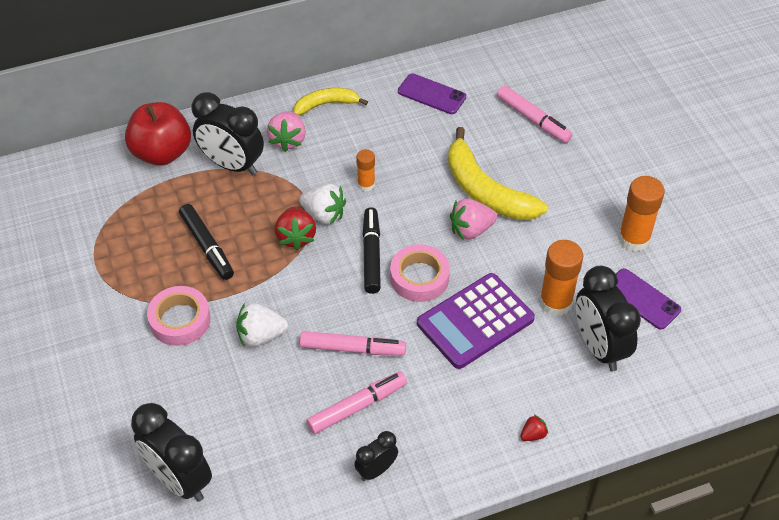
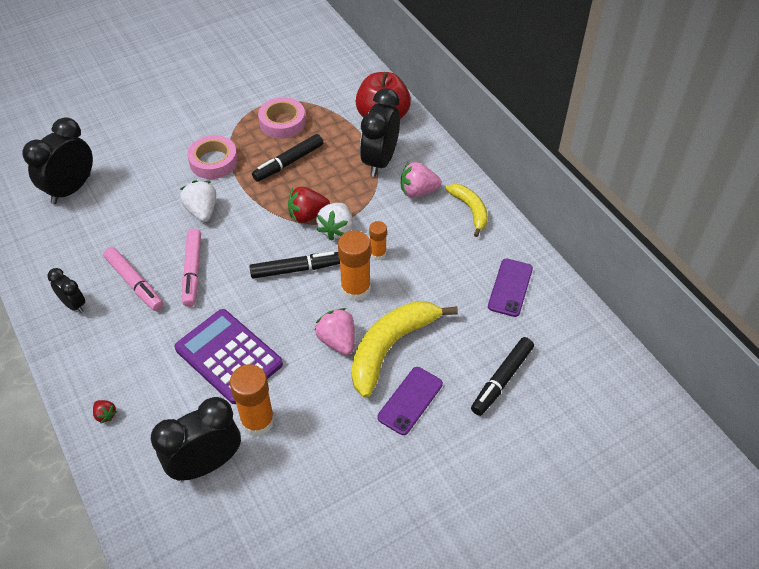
camera: 80 degrees right, 0 degrees up
(419, 277) = (274, 308): pink tape -> pink tape (282, 122)
(533, 119) = (502, 380): pink marker -> black marker
(634, 239) = (351, 490): orange glue stick -> orange glue stick (355, 289)
(642, 299) = (270, 502): purple phone -> purple phone (410, 401)

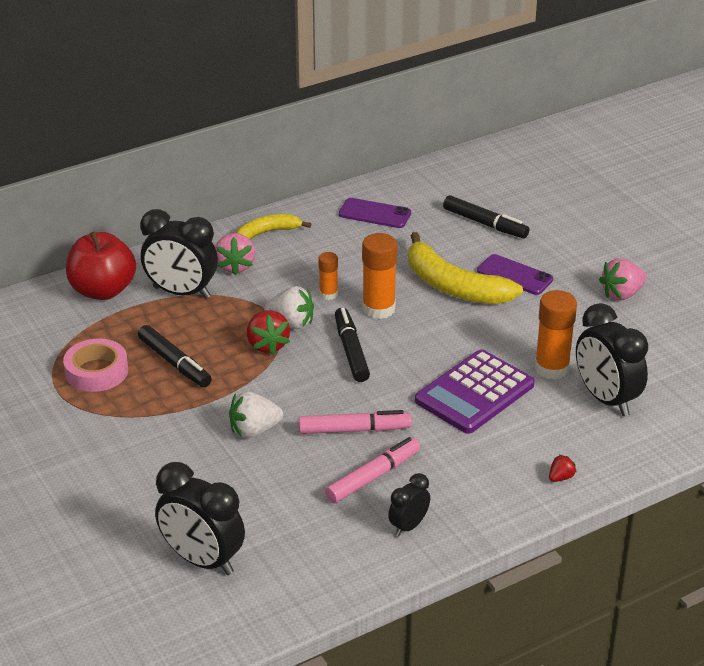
camera: 90 degrees left, 15 degrees down
(213, 161) = (163, 427): pink tape -> none
(337, 341) = (448, 319): pink strawberry -> pink strawberry (622, 294)

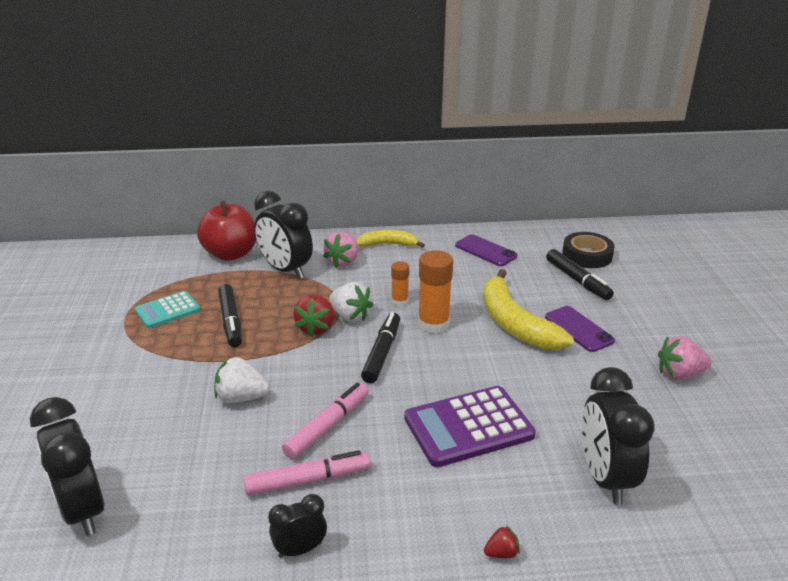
camera: 25 degrees right, 5 degrees down
(96, 371) = (168, 310): pink tape -> turquoise calculator
(354, 430) = (328, 426): pink marker -> pink marker turned 75 degrees counterclockwise
(478, 192) = (587, 255): none -> black tape
(552, 368) = (563, 426): orange glue stick -> none

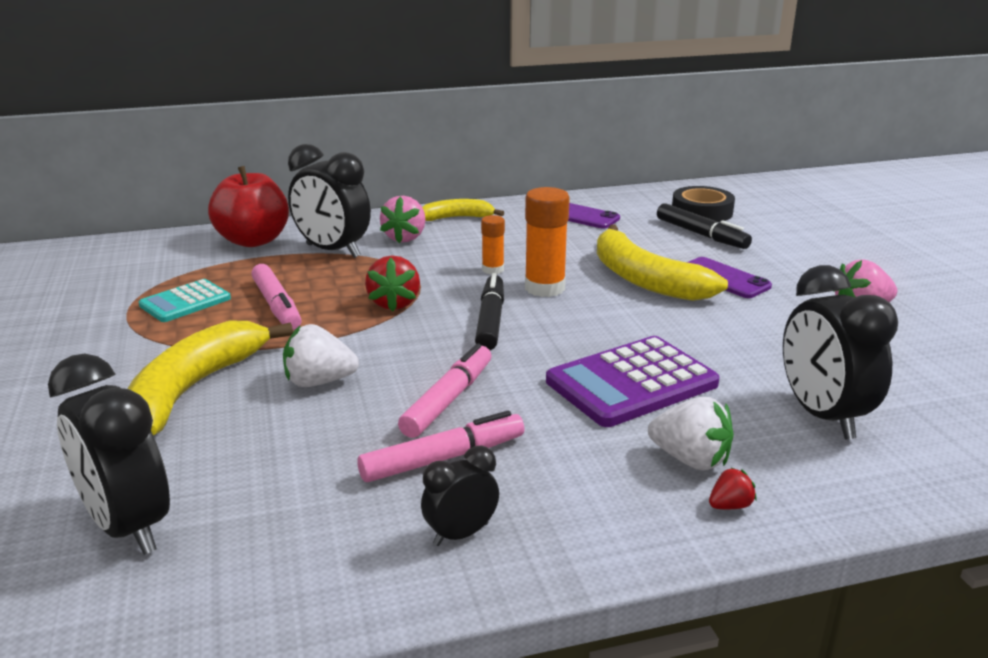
camera: 10 degrees left, 5 degrees down
(153, 393) = (193, 389): none -> yellow banana
(230, 321) = (277, 306): black marker -> pink marker
(350, 316) = (435, 288): white strawberry -> white strawberry (690, 460)

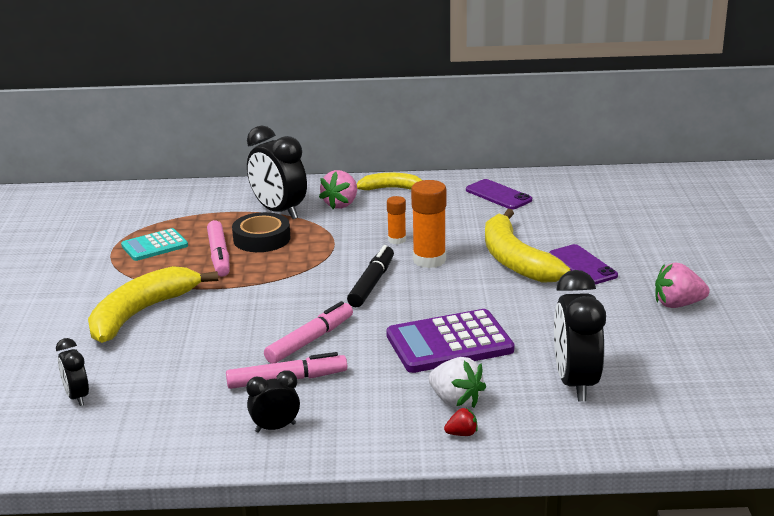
camera: 15 degrees right, 0 degrees up
(128, 526) = (77, 397): black clock -> black clock, size x0.54
(253, 240) = (221, 197): red apple -> none
(319, 382) = (226, 317): white strawberry -> none
(394, 303) = (306, 262): red strawberry -> none
(701, 235) = (593, 223): black marker -> none
(702, 212) = (610, 200): black tape -> black tape (262, 239)

